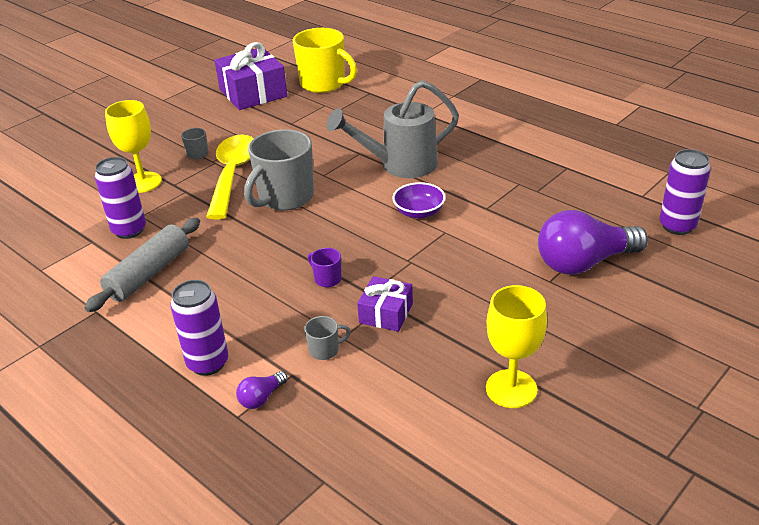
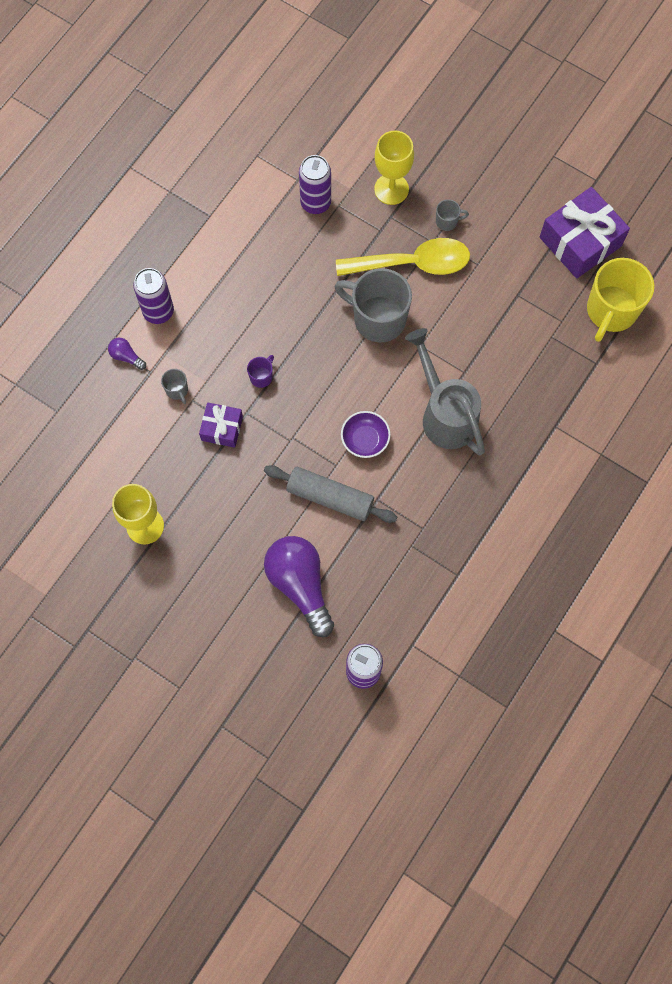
camera: 80 degrees right, 35 degrees up
(149, 274) = (257, 238): grey rolling pin -> grey rolling pin (330, 497)

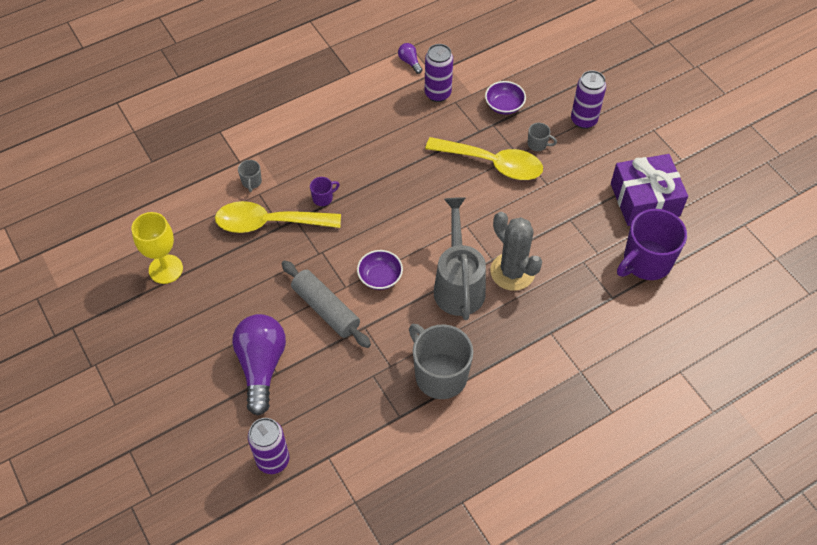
camera: 25 degrees right, 15 degrees down
(126, 356) = (228, 144): purple light bulb -> purple light bulb (410, 62)
(158, 312) = (271, 123): purple can -> purple can (583, 120)
(222, 428) = (269, 223): purple gift -> yellow spoon
(377, 318) = (441, 192): grey mug -> grey mug (439, 375)
(391, 189) = (504, 106): yellow goblet -> purple bowl
(490, 377) = (512, 272): none -> grey cactus
(611, 311) = (646, 262): yellow mug -> purple mug

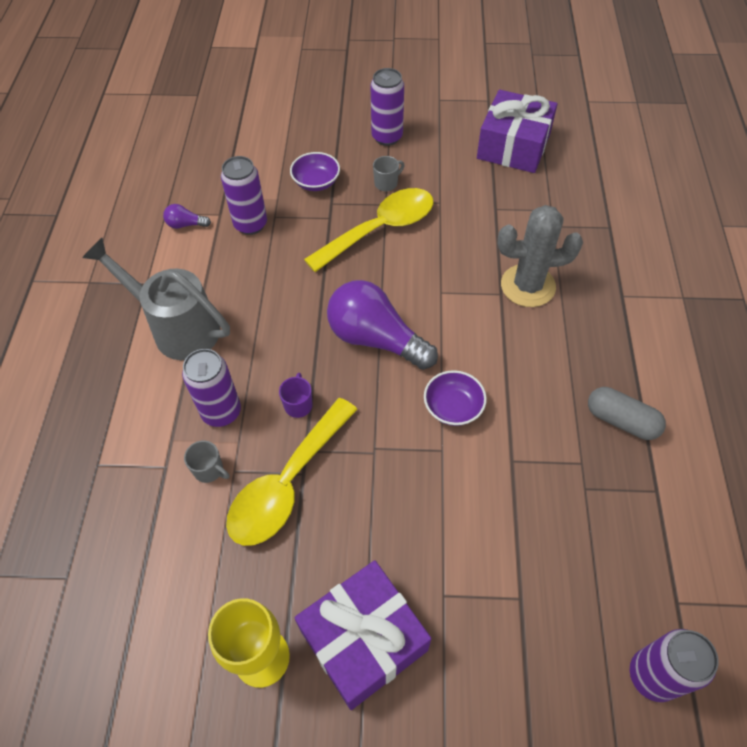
camera: 55 degrees left, 0 degrees up
(203, 309) = (363, 640): none -> purple gift
(261, 366) = (500, 612): purple light bulb -> purple light bulb (376, 339)
(291, 165) = (221, 412): none -> purple can
(325, 309) = (460, 489): grey rolling pin -> none
(439, 375) = (621, 420): grey mug -> grey capsule
(458, 284) = (513, 340): grey watering can -> grey watering can (177, 328)
(646, 262) = (584, 183): purple mug -> none

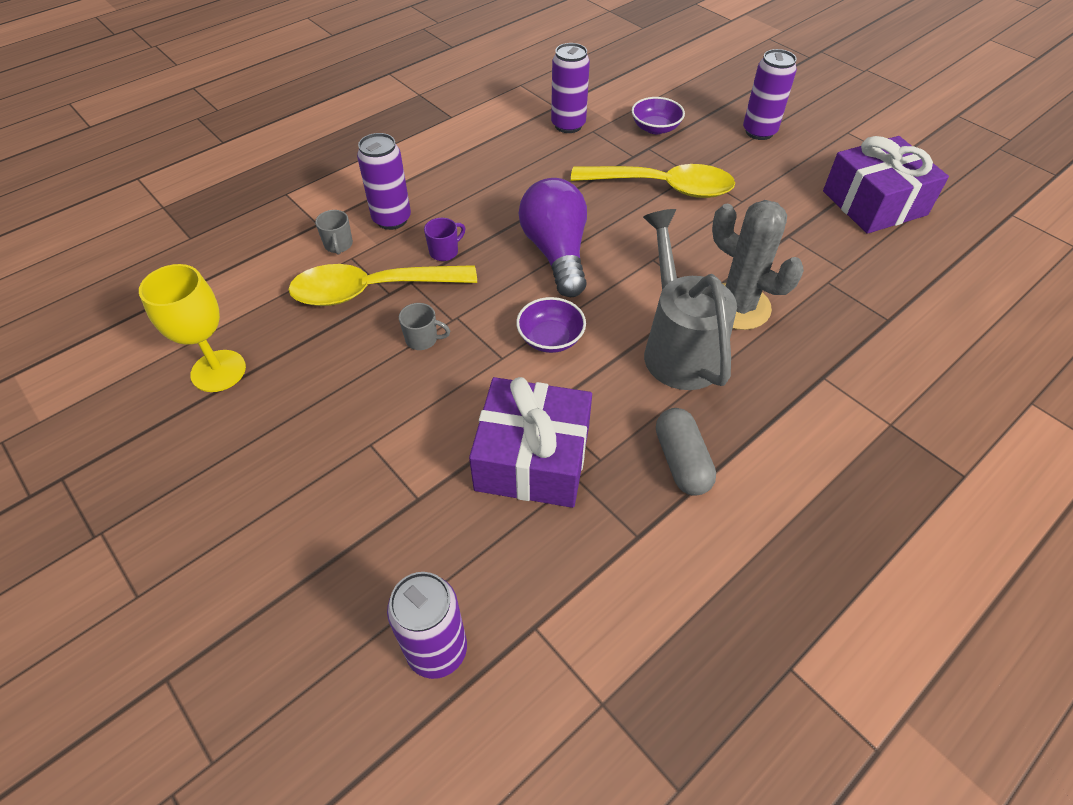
camera: 45 degrees right, 5 degrees down
(177, 328) = (434, 154): grey watering can -> grey watering can (678, 347)
(186, 224) = (524, 99): purple light bulb -> none
(363, 640) = (284, 419): purple gift -> purple gift (532, 458)
(386, 183) = (713, 161): grey mug -> grey mug (422, 339)

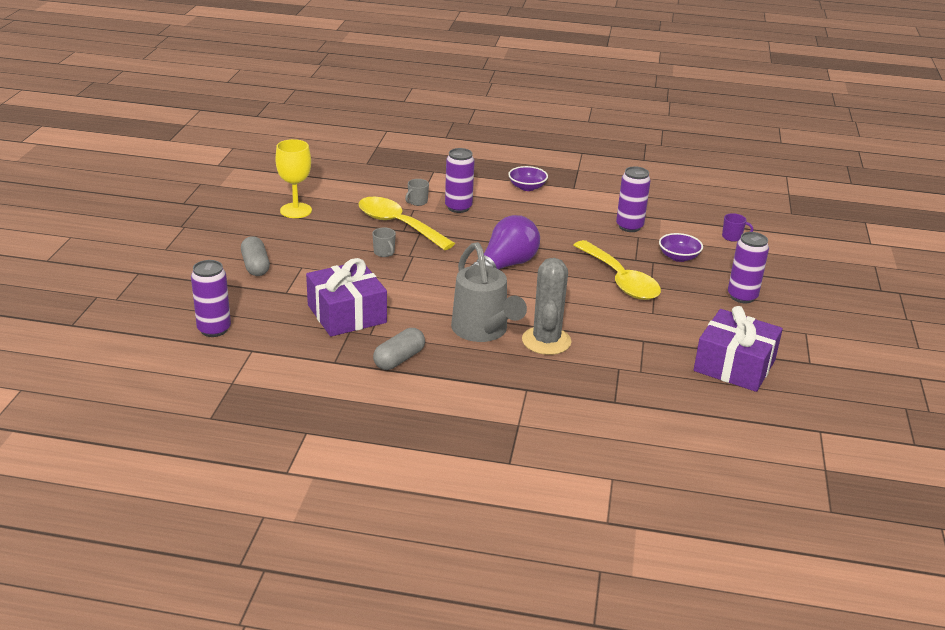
camera: 50 degrees right, 20 degrees down
(313, 498) = (255, 266): none -> grey capsule
(444, 252) = (456, 233): purple mug -> purple mug (732, 237)
(550, 338) = (435, 289): purple bowl -> purple bowl (527, 187)
(678, 347) = (483, 331): grey watering can -> grey watering can turned 120 degrees clockwise

